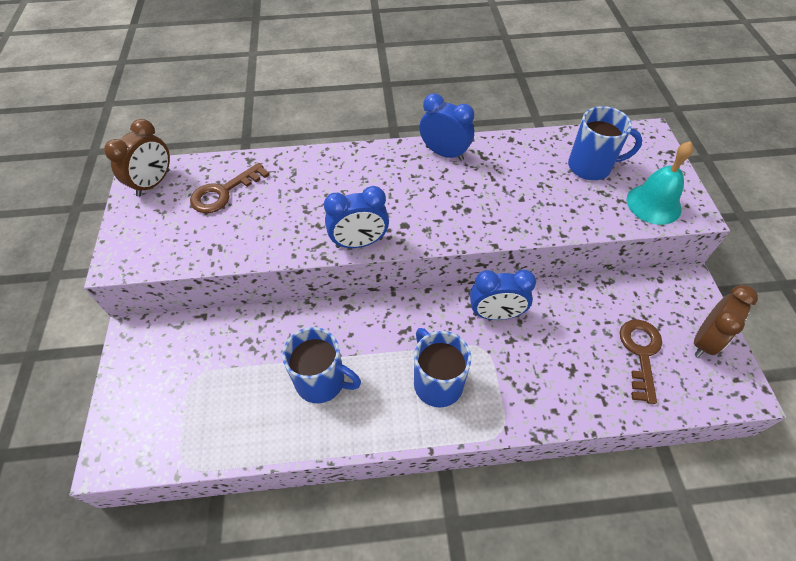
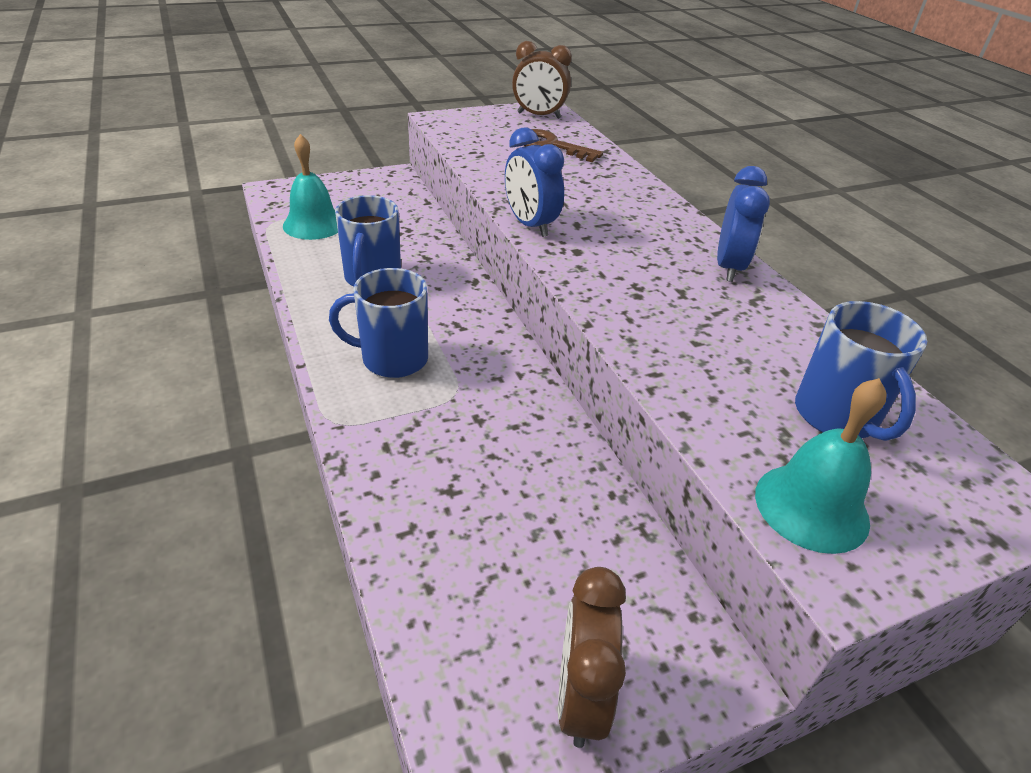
camera: 70 degrees right, 15 degrees down
(205, 422) = (313, 224): none -> turquoise bell
(437, 382) = (392, 359): blue mug -> blue mug turned 135 degrees counterclockwise
(495, 314) = (516, 400): blue clock -> none
(640, 353) = (511, 582): brown key -> none
(704, 340) = (580, 697): brown clock -> brown clock turned 75 degrees clockwise

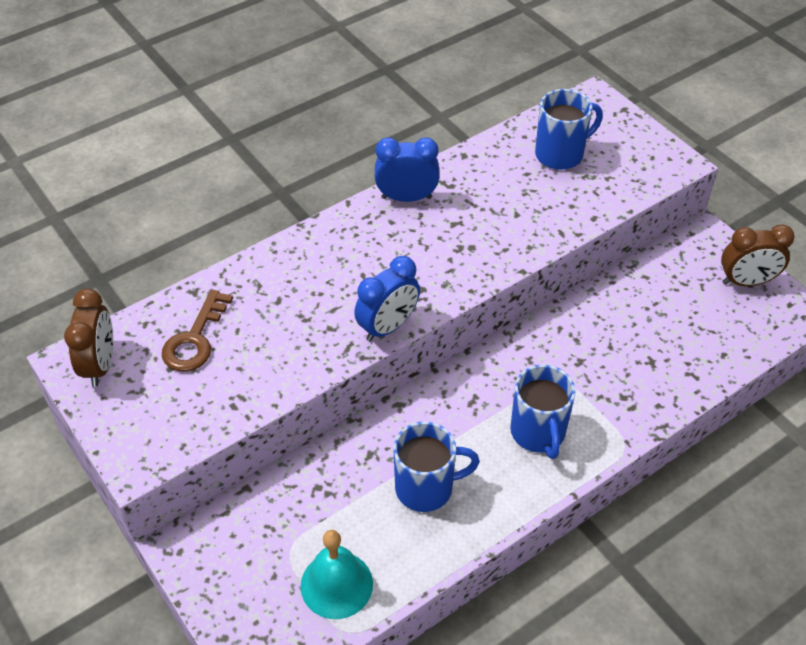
camera: 100 degrees left, 10 degrees up
(811, 507) = (640, 169): turquoise bell -> none

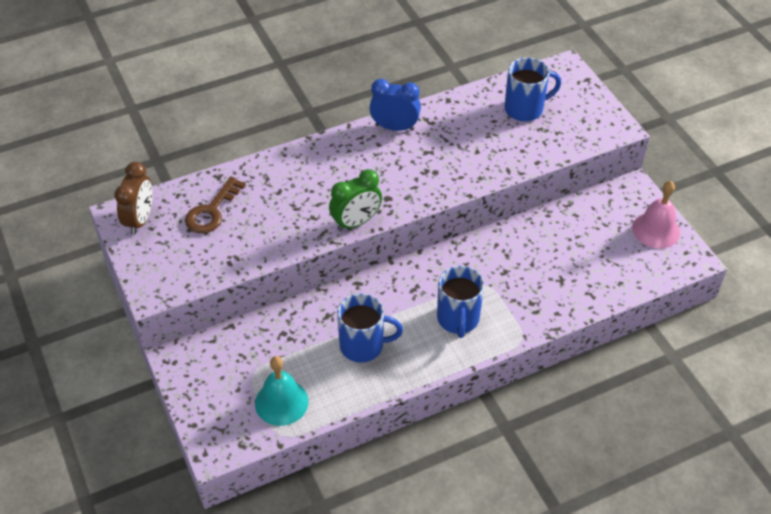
camera: 10 degrees right, 0 degrees up
(388, 327) = (356, 222): blue clock -> green clock
(746, 281) = (656, 230): brown clock -> pink bell

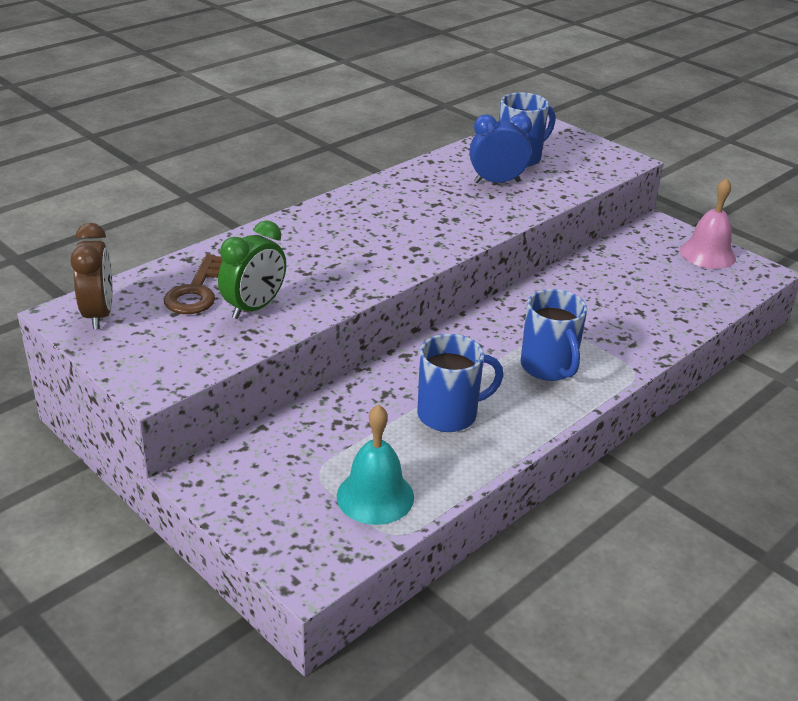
camera: 20 degrees left, 15 degrees down
(356, 222) = (390, 274): green clock -> green clock (254, 308)
(394, 127) = (384, 189): blue clock -> blue clock (497, 182)

